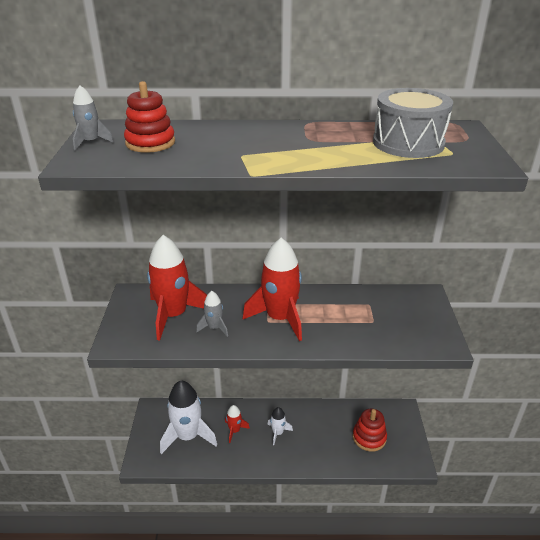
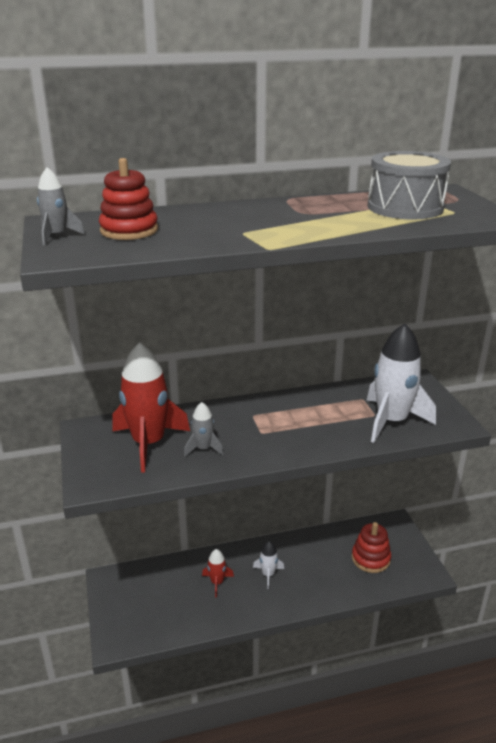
camera: 15 degrees left, 5 degrees down
(188, 436) = (163, 600): white rocket -> white rocket (391, 421)
(279, 318) = (273, 427): red rocket -> none

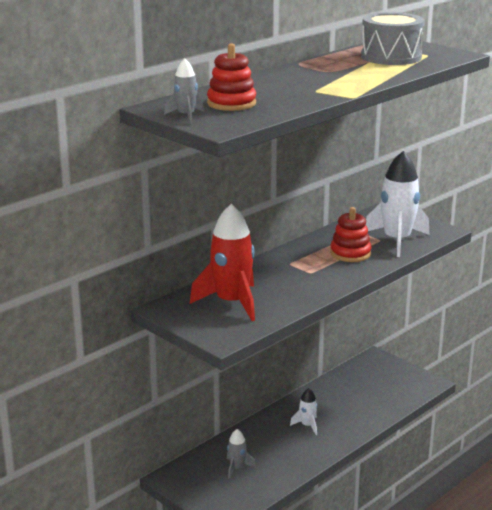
camera: 30 degrees left, 5 degrees down
(203, 449) = (280, 294): grey rocket -> grey rocket (237, 468)
(217, 582) = (270, 445): red rocket -> none
(370, 558) = (378, 387): red stacking toy -> red stacking toy (350, 253)

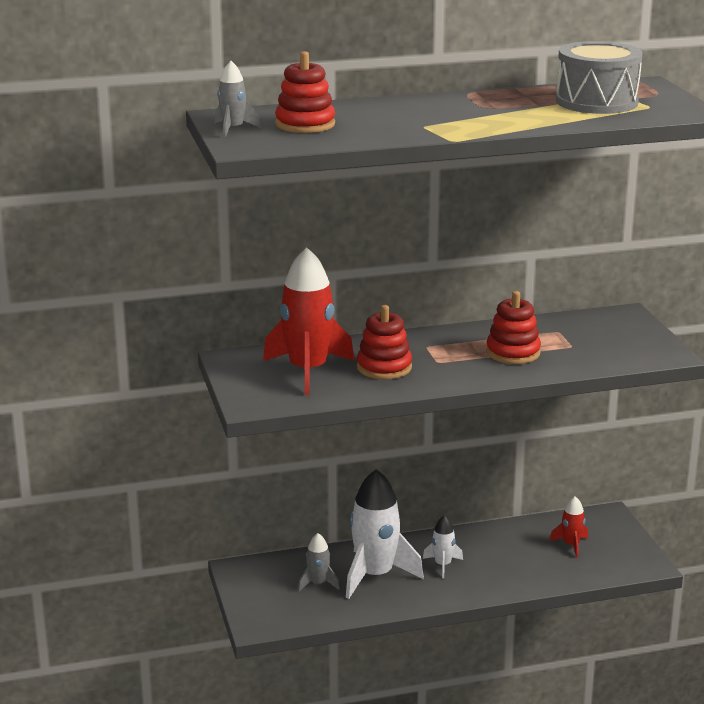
camera: 30 degrees right, 0 degrees up
(280, 286) = (384, 367): none -> red stacking toy
(373, 385) = (571, 545): none -> red rocket
(396, 240) = (591, 351): white rocket -> white rocket (375, 575)

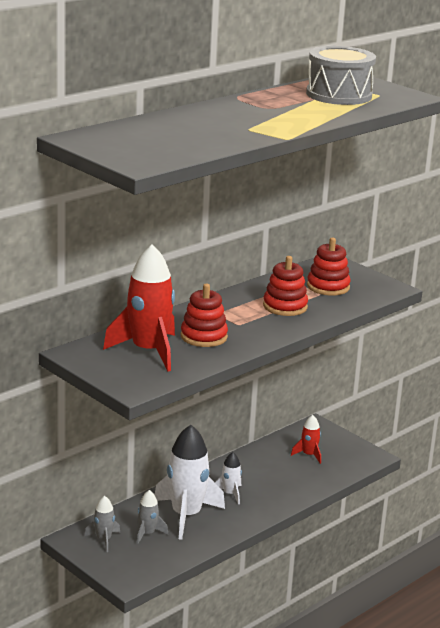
camera: 30 degrees left, 0 degrees up
(233, 129) = (106, 149): grey rocket -> grey rocket (103, 540)
(305, 124) = (156, 138): red stacking toy -> red stacking toy (328, 287)

